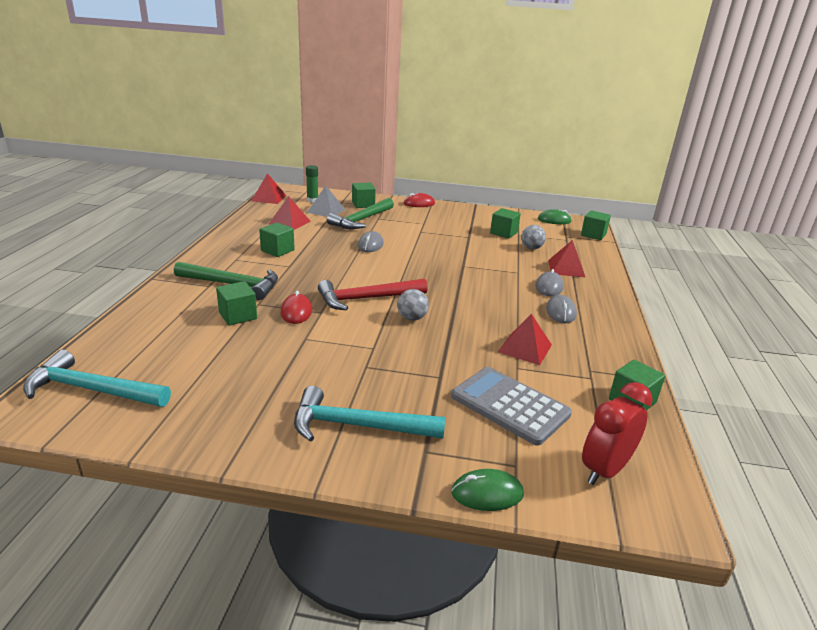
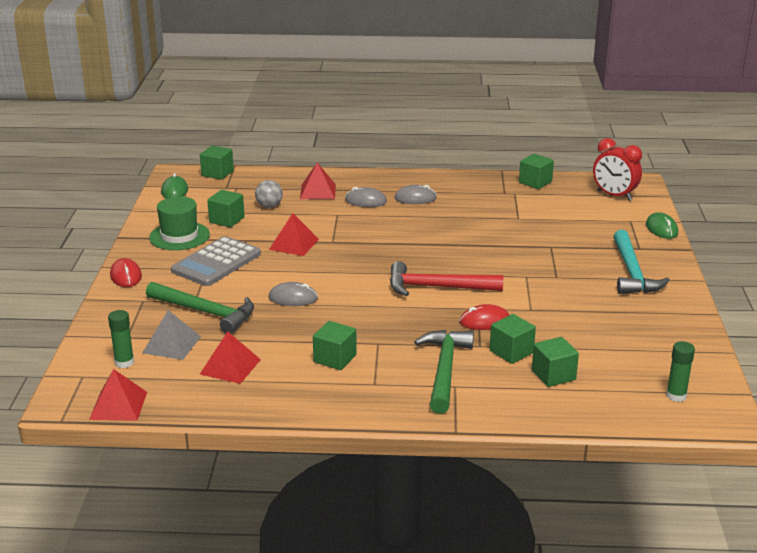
camera: 95 degrees left, 0 degrees up
(92, 389) = (676, 396): turquoise hammer -> green glue stick
(363, 204) = (137, 318): green cube -> green cube (553, 375)
(366, 299) = (437, 287): red hammer -> red hammer turned 120 degrees clockwise
(412, 318) = (464, 262): grey ball -> none
(476, 218) = (179, 236): none -> green hat
(510, 405) = (569, 221): grey calculator -> grey calculator (216, 262)
(525, 348) = (487, 214): red pyramid -> red pyramid (294, 244)

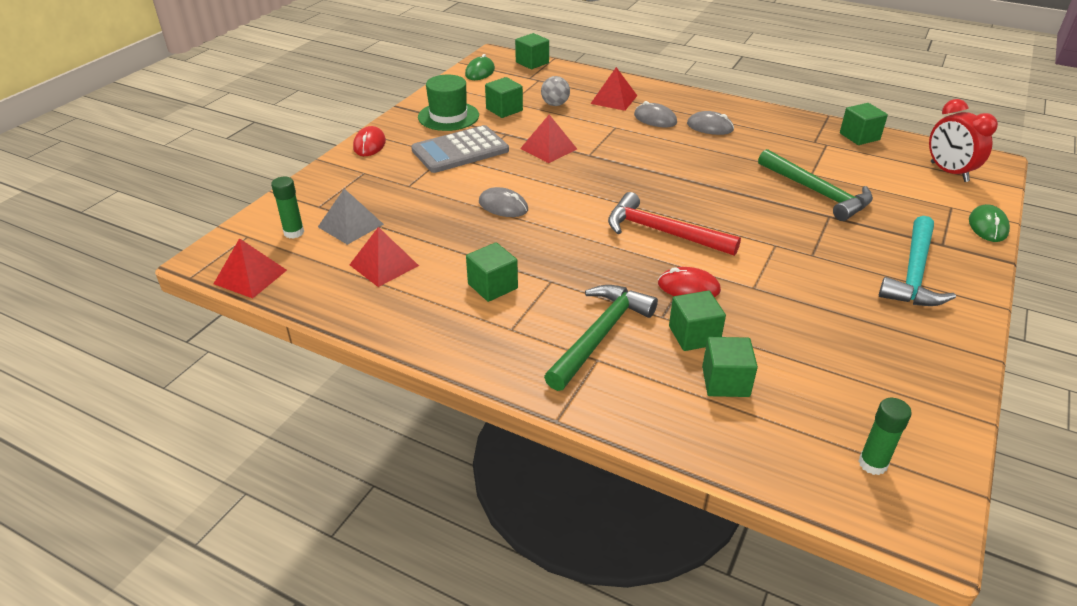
camera: 25 degrees right, 10 degrees up
(206, 312) = (408, 200): green hammer -> green hammer (817, 192)

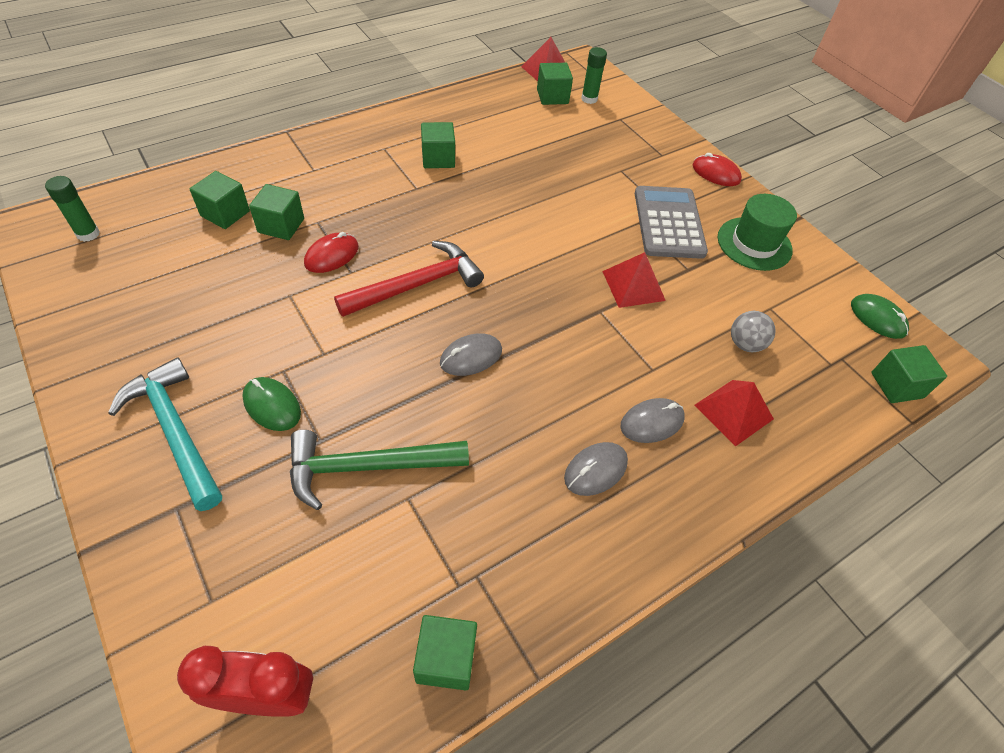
camera: 115 degrees right, 15 degrees up
(350, 225) = (579, 124): grey pyramid -> none
(384, 265) = (511, 122): red pyramid -> none
(503, 206) = (544, 208): grey mouse -> grey mouse (471, 357)
(504, 110) = (750, 293): green cube -> green cube (552, 96)
(600, 335) = (333, 182): green hammer -> none
(987, 226) = (144, 600): green mouse -> green mouse (272, 405)

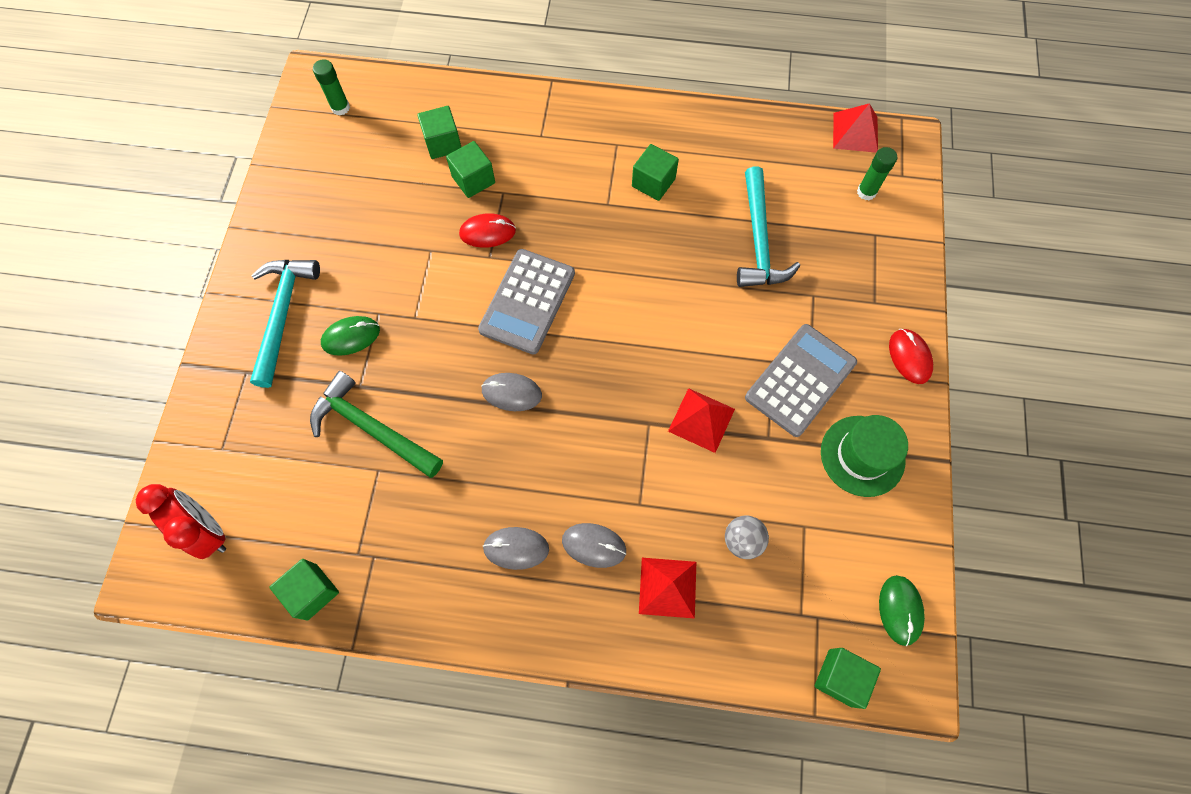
camera: 45 degrees right, 15 degrees up
(272, 405) = (351, 337): green mouse -> green mouse turned 75 degrees clockwise
(417, 285) = (527, 301): red hammer -> grey calculator
(551, 157) = (759, 240): none -> turquoise hammer
(552, 96) = (830, 169): green cube -> none

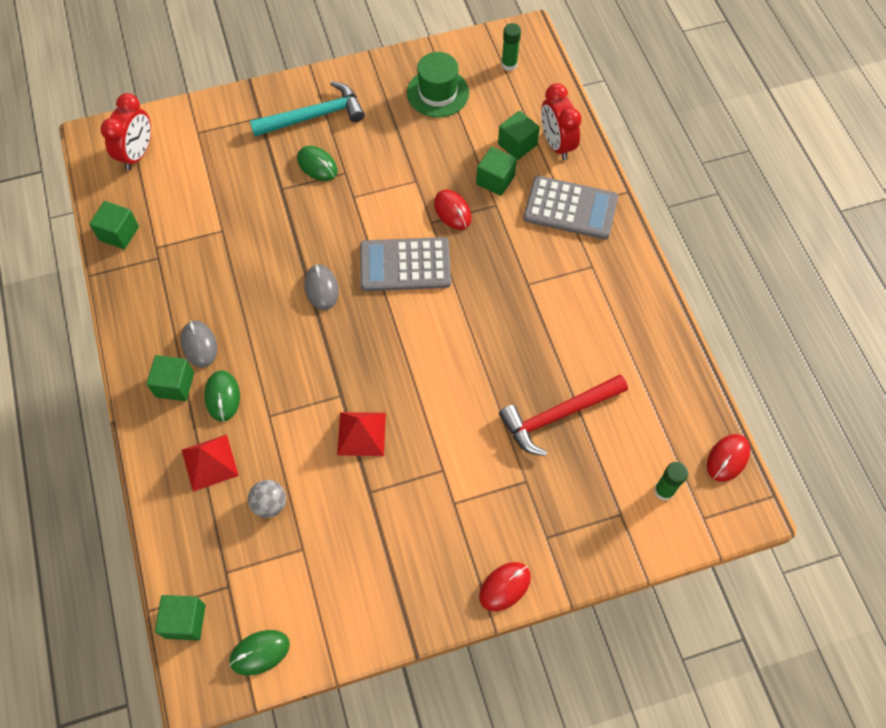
camera: 65 degrees right, 5 degrees down
(372, 428) = (252, 212): green hammer -> none
(463, 111) = (556, 144): none -> red clock
(594, 545) = (222, 396): grey mouse -> green mouse
(653, 182) = (569, 309): green cube -> green cube (175, 385)
(759, 240) = (558, 415): turquoise hammer -> red hammer
(800, 380) = (435, 499): grey calculator -> grey calculator (570, 208)
(855, 132) = (727, 458): red pyramid -> red mouse
(862, 456) = (387, 576): green hat -> green hat (438, 93)

